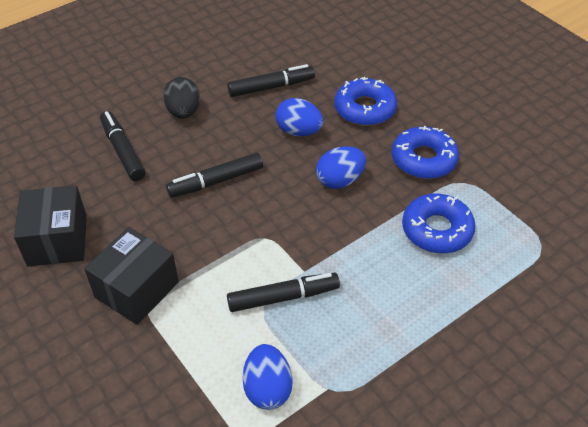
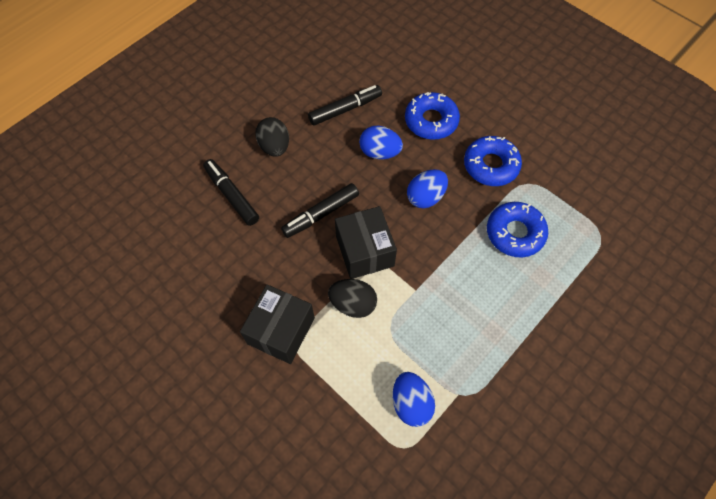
camera: 10 degrees left, 15 degrees up
(57, 240) = (200, 294): black box -> black box (364, 251)
(227, 275) = (353, 304): none -> black egg
(283, 297) = (404, 318): black marker -> none

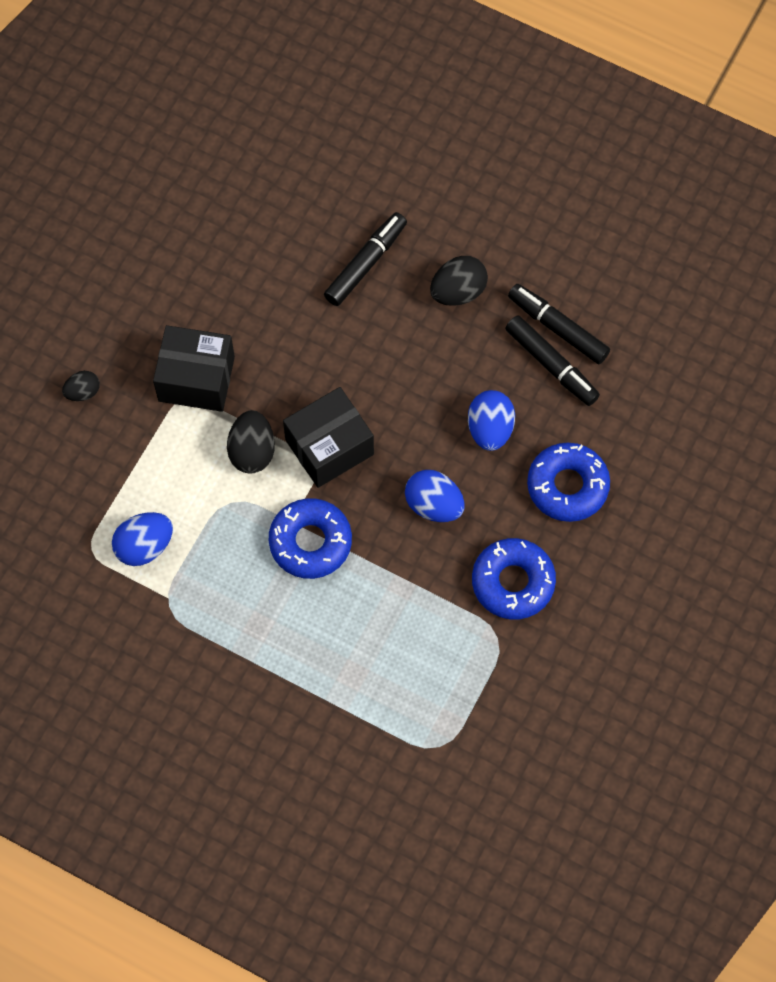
camera: 75 degrees right, 5 degrees up
(262, 423) = (83, 392): none -> black egg
(321, 214) = (369, 379): black marker -> black marker (558, 328)
(515, 233) = (410, 631): blue donut -> blue donut (310, 542)

